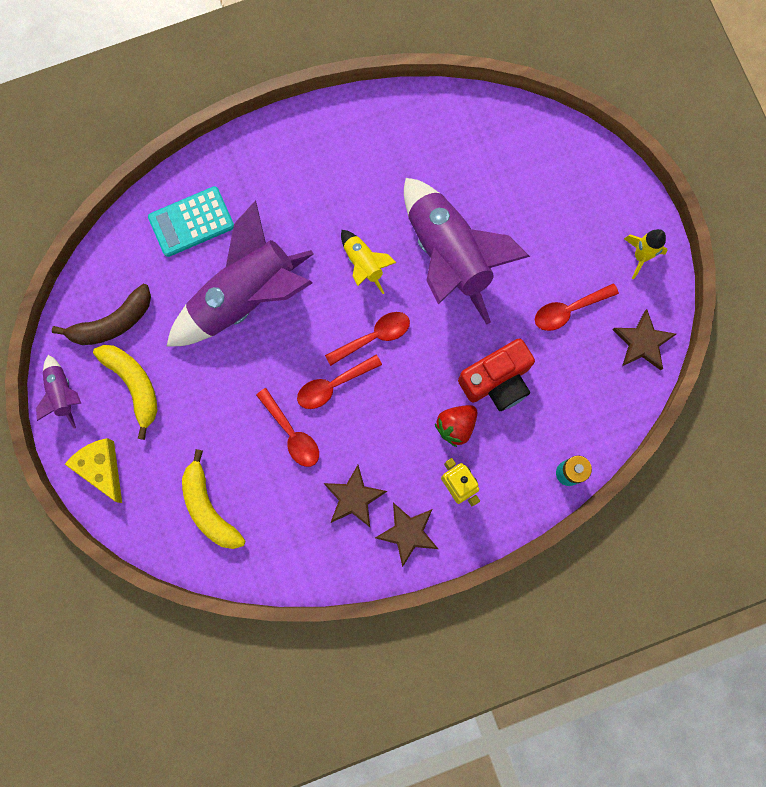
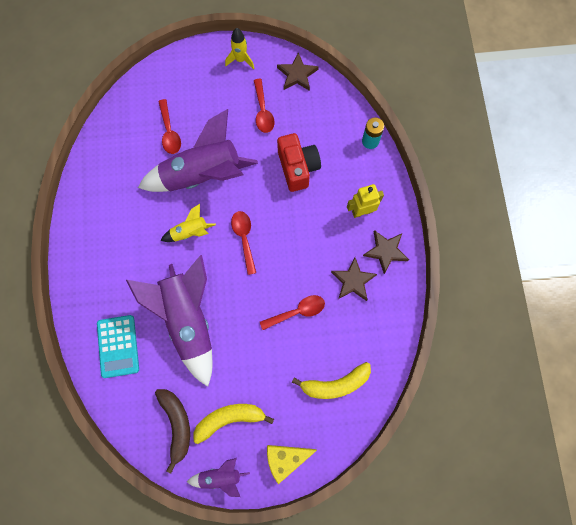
camera: 75 degrees left, 5 degrees down
(333, 385) = (270, 275): red spoon -> red spoon (169, 132)
(456, 426) = (321, 201): red strawberry -> none

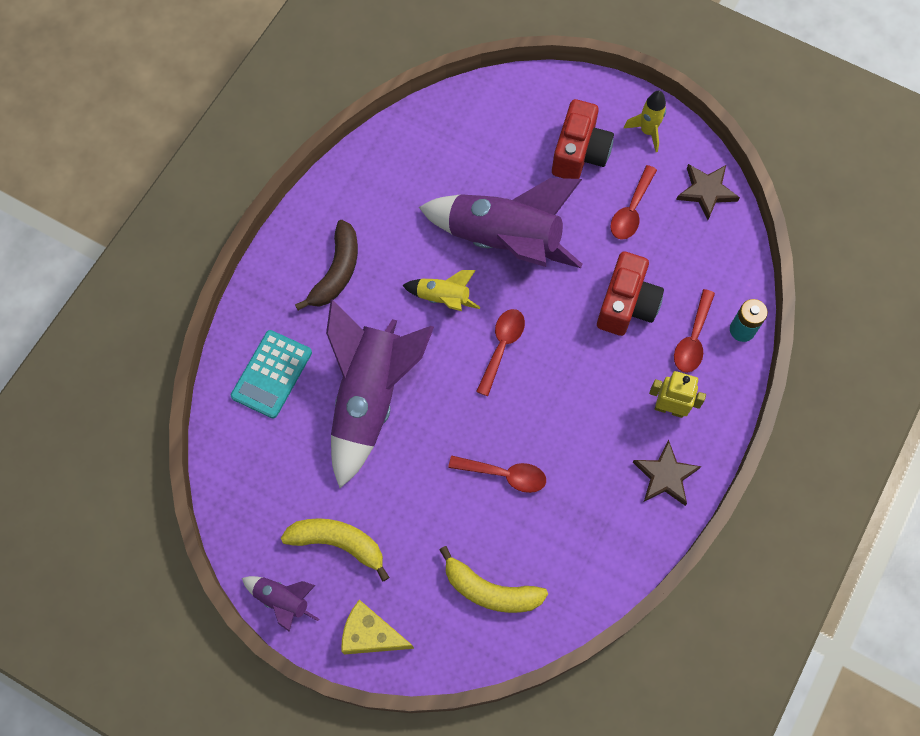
camera: 35 degrees right, 5 degrees down
(169, 132) = (501, 166): red spoon -> red spoon (693, 339)
(176, 425) = (274, 507): brown banana -> brown banana (336, 271)
(210, 96) = (579, 153): none -> red camera
(353, 281) = (599, 484): brown star -> none

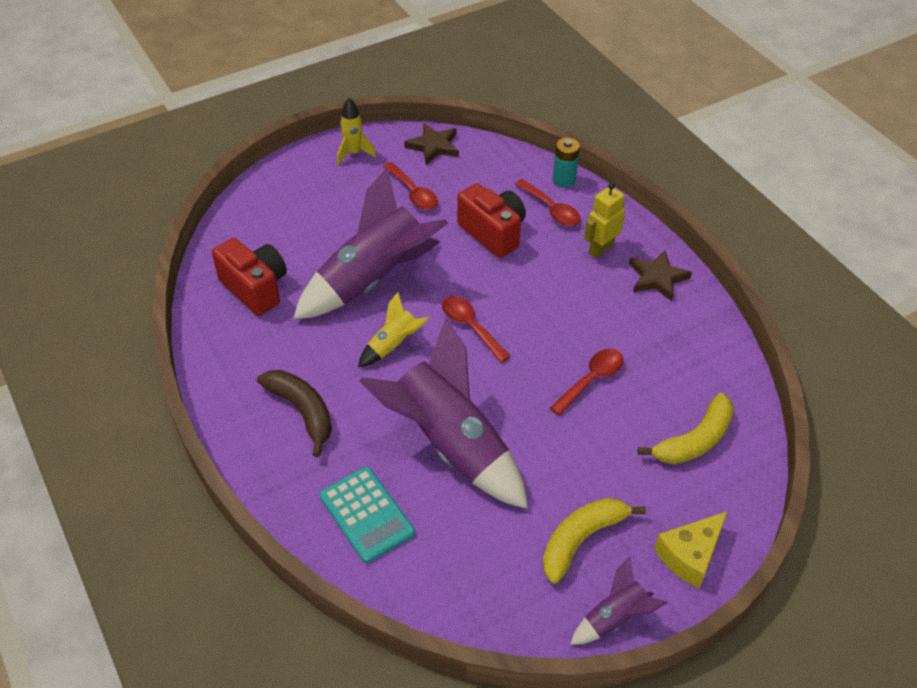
camera: 60 degrees left, 20 degrees down
(579, 153) = (336, 199): red camera -> red camera (255, 288)

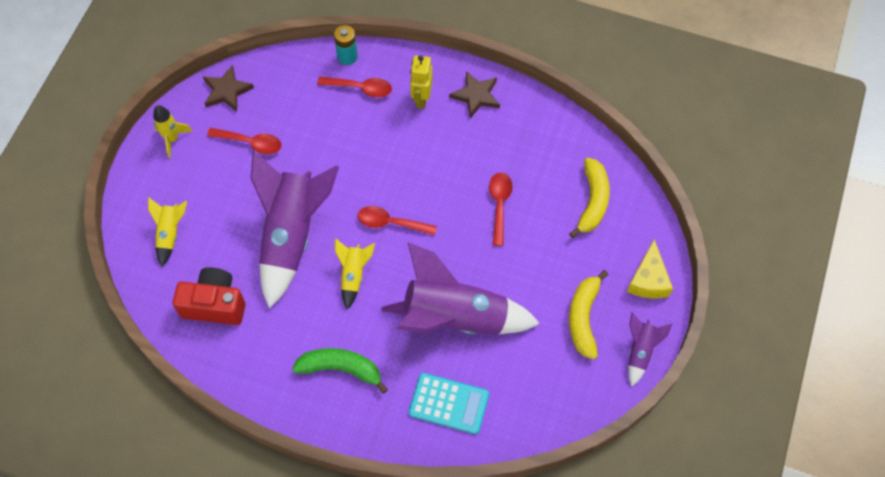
camera: 40 degrees left, 15 degrees up
(278, 216) = (170, 234): none -> yellow rocket
(302, 411) = (341, 369): brown banana -> green banana
(493, 233) = (338, 137): red camera -> none

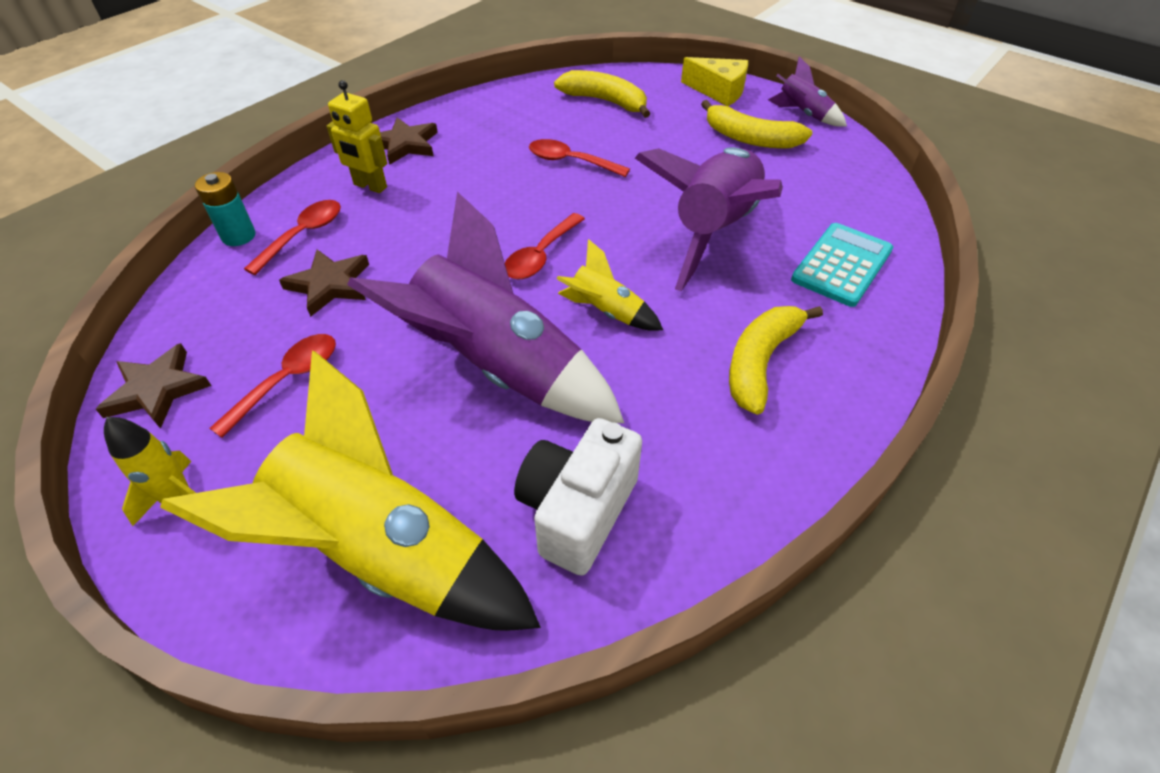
camera: 70 degrees left, 15 degrees down
(170, 234) = (385, 554): yellow rocket -> yellow rocket, size x2.18
(214, 304) = (577, 511): red camera -> white camera
(324, 124) = (330, 285): none -> brown star
(341, 369) = (760, 362): green banana -> yellow banana

